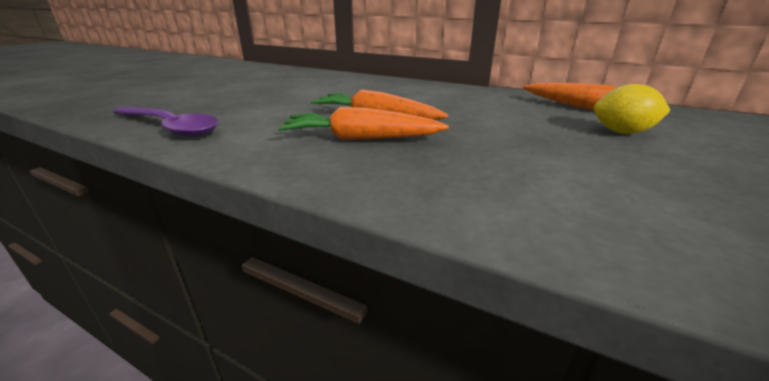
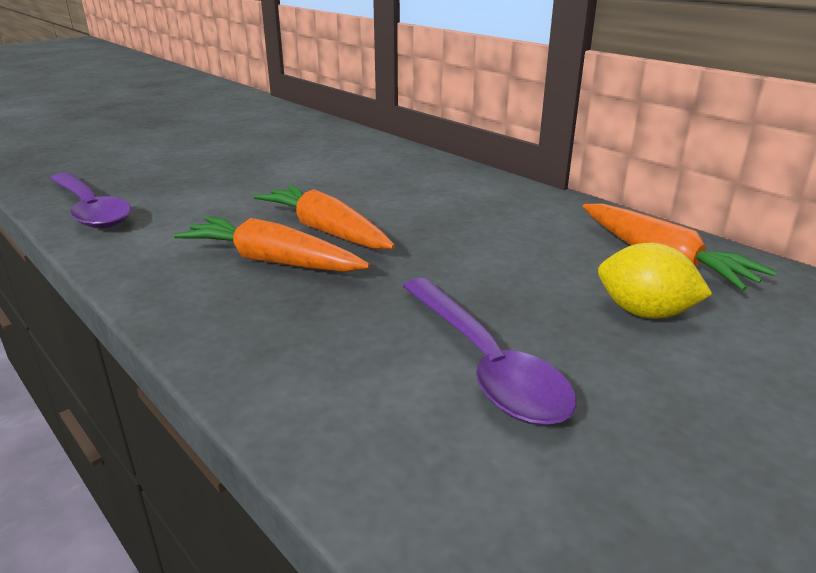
camera: 20 degrees right, 0 degrees up
(584, 171) = (485, 364): none -> purple spoon

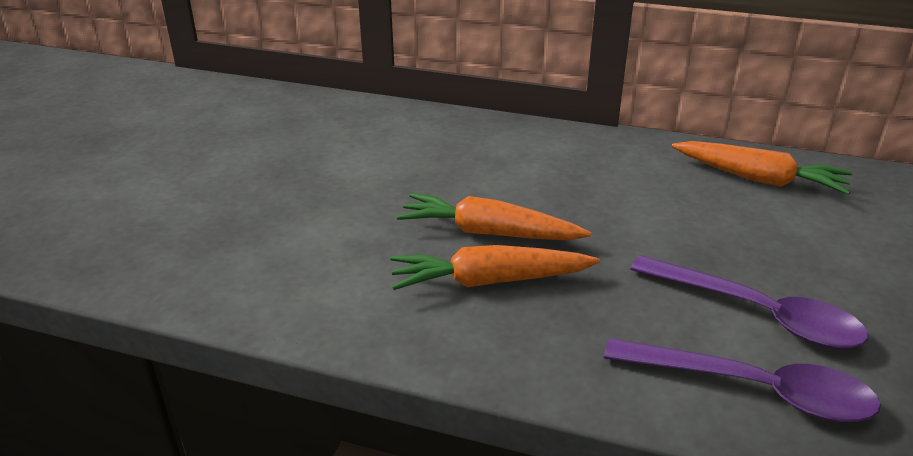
camera: 30 degrees left, 5 degrees up
(90, 210) = (219, 285): purple spoon -> purple spoon (754, 390)
(644, 313) = (799, 232): yellow lemon -> none

